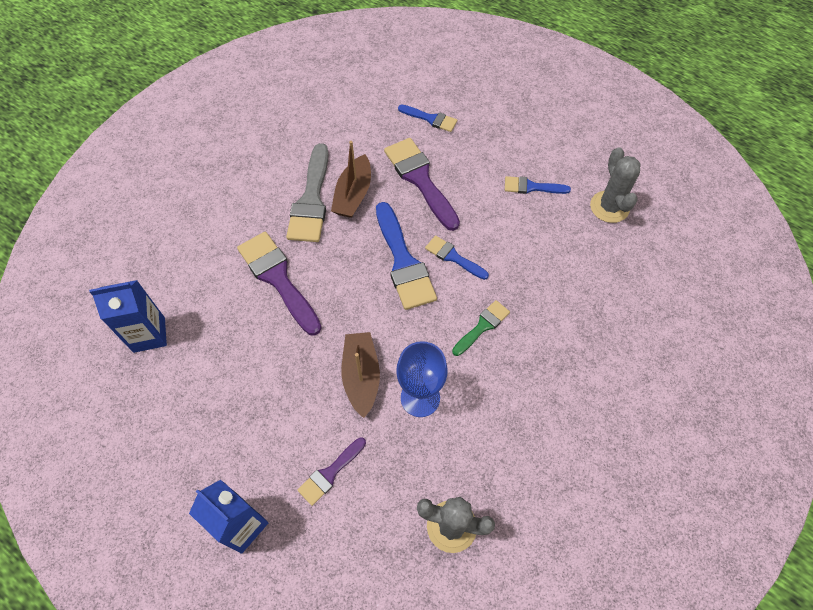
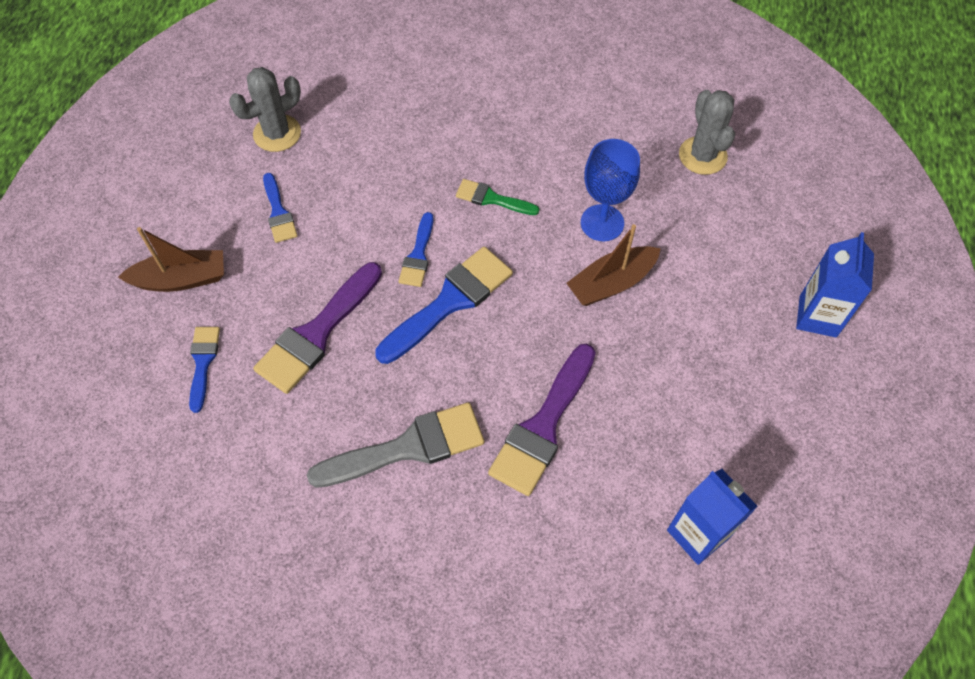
camera: 115 degrees left, 0 degrees up
(330, 473) = (722, 266): purple brush -> none
(353, 194) = (376, 400): brown boat -> brown boat (181, 279)

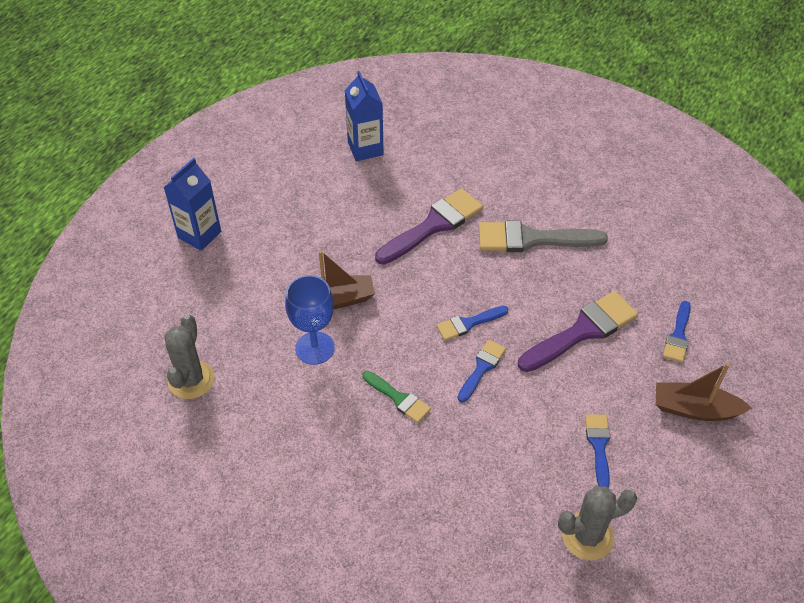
camera: 160 degrees left, 10 degrees down
(450, 301) = (468, 323): blue brush -> blue brush, size x0.55

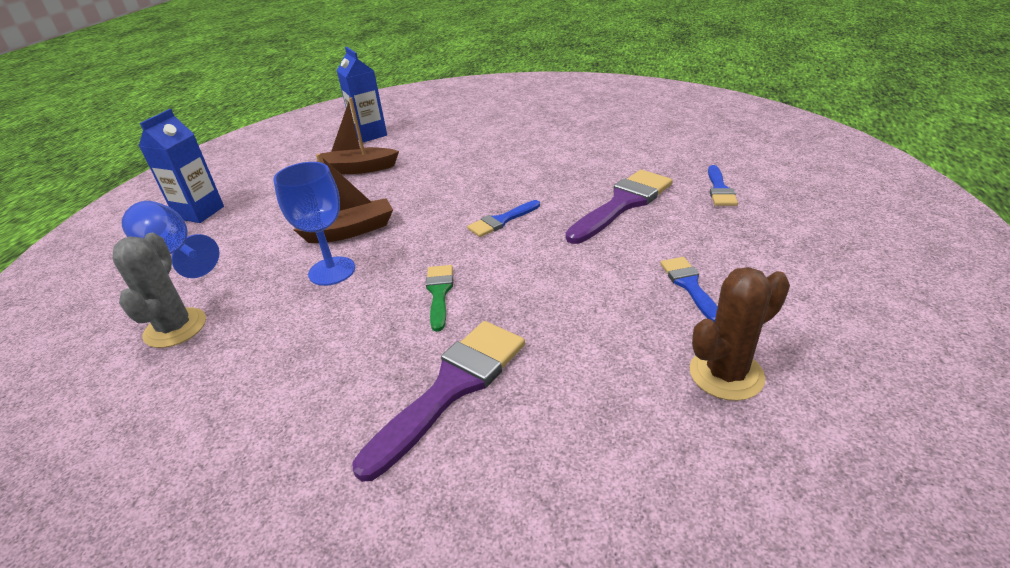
camera: 10 degrees left, 15 degrees down
(181, 288) = (173, 254): none -> blue goblet
(398, 398) = (439, 293): green brush -> green brush turned 120 degrees counterclockwise
(433, 225) = (445, 165): purple brush -> purple brush (452, 387)
(482, 368) = (528, 250): blue brush -> none
(532, 239) = (544, 157): grey brush -> none
(587, 536) = (726, 374): grey cactus -> brown cactus
(695, 409) = (774, 236): brown boat -> brown boat (358, 169)

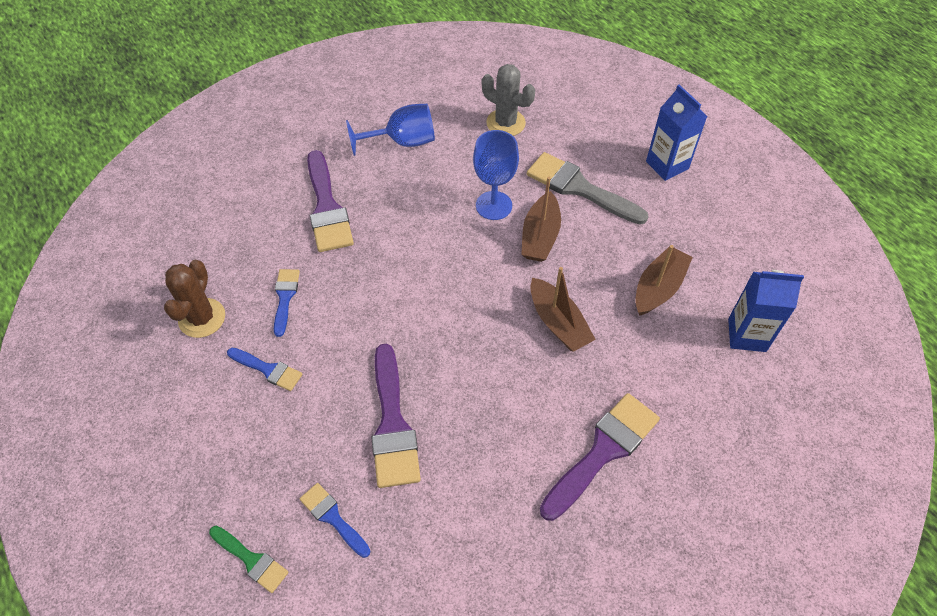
camera: 125 degrees right, 20 degrees up
(173, 254) = (606, 139): blue goblet -> blue goblet (403, 142)
(265, 238) = (579, 188): none -> grey brush
(438, 187) = (558, 322): none -> brown boat
(439, 293) = (409, 244): green brush -> green brush (251, 560)
(501, 221) = (457, 328): blue brush -> blue brush (285, 297)
(519, 139) = (603, 451): none -> purple brush

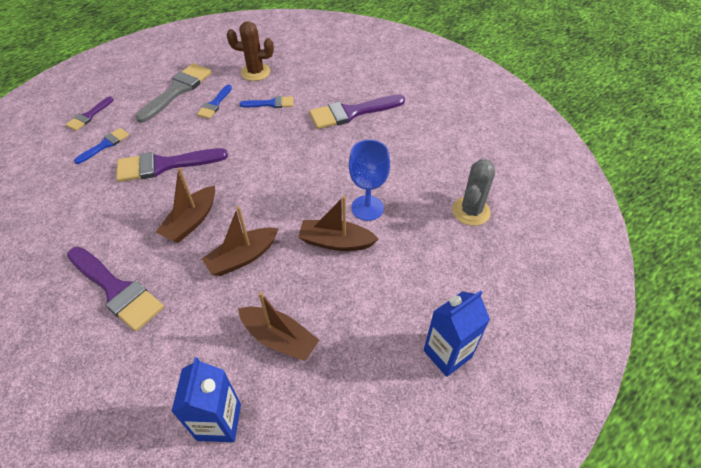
camera: 85 degrees right, 5 degrees down
(251, 560) = (89, 116): green brush -> purple brush
(403, 142) = (429, 145): blue goblet -> none
(500, 380) = (191, 221): none -> brown boat
(579, 188) = (398, 271): grey brush -> grey brush (178, 90)

